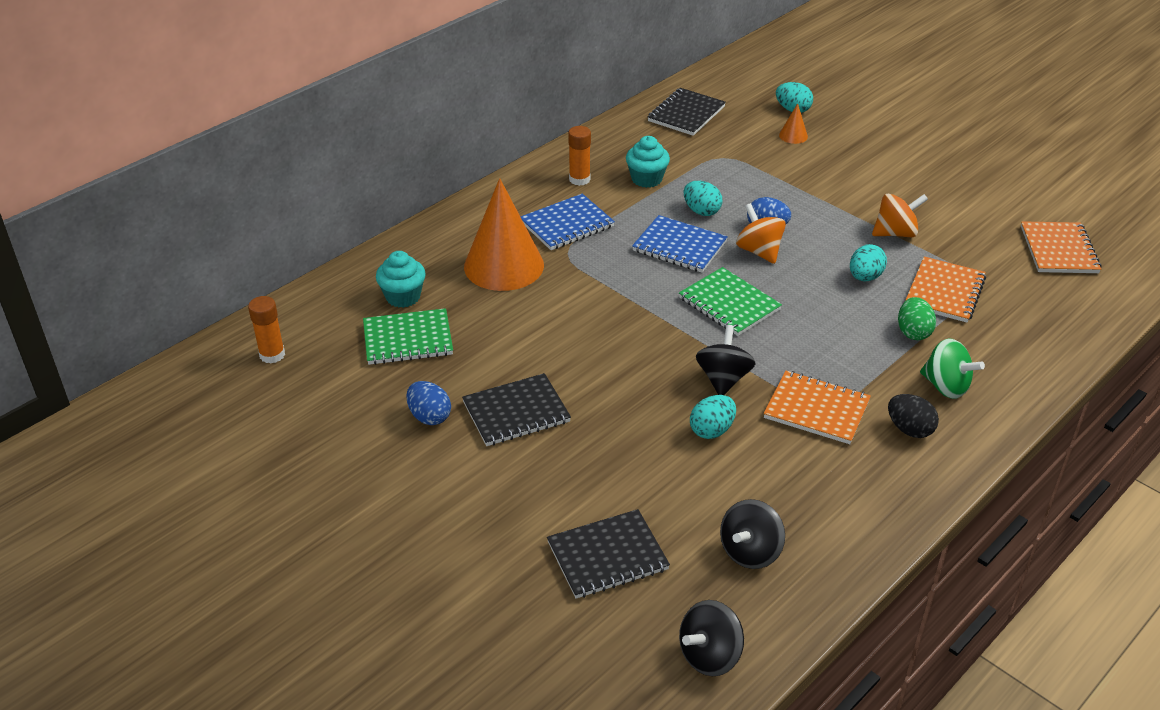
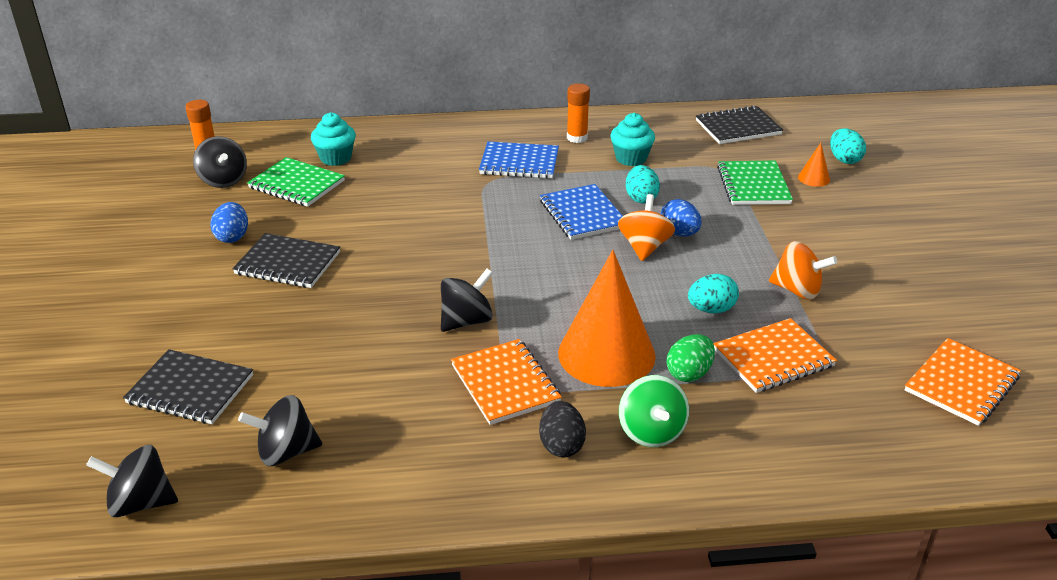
camera: 40 degrees right, 5 degrees down
(331, 371) = (223, 180): none -> black spinning top
(504, 265) = (431, 169): orange cone -> orange cone (606, 354)
(711, 430) = (399, 351): turquoise egg -> none
(729, 304) = (557, 272): green notebook -> green notebook (753, 185)

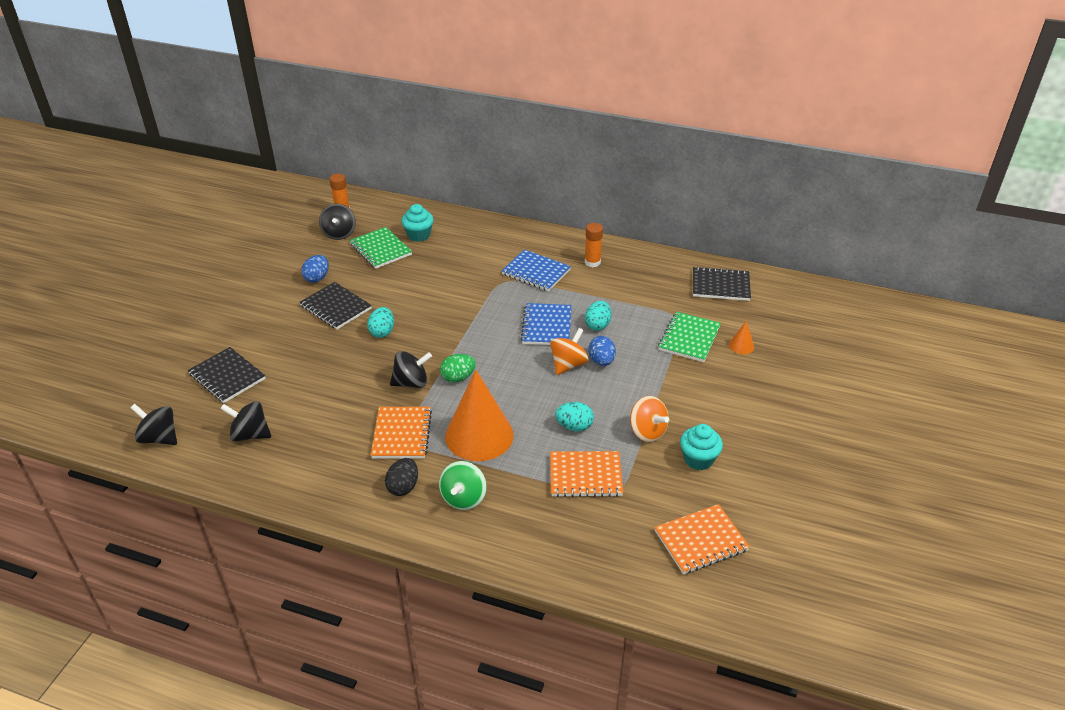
camera: 25 degrees right, 5 degrees up
(631, 158) = (617, 290): turquoise cupcake -> turquoise cupcake (698, 459)
(689, 373) = (520, 467): green egg -> green egg (458, 378)
(844, 159) = (780, 336): turquoise egg -> turquoise egg (382, 332)

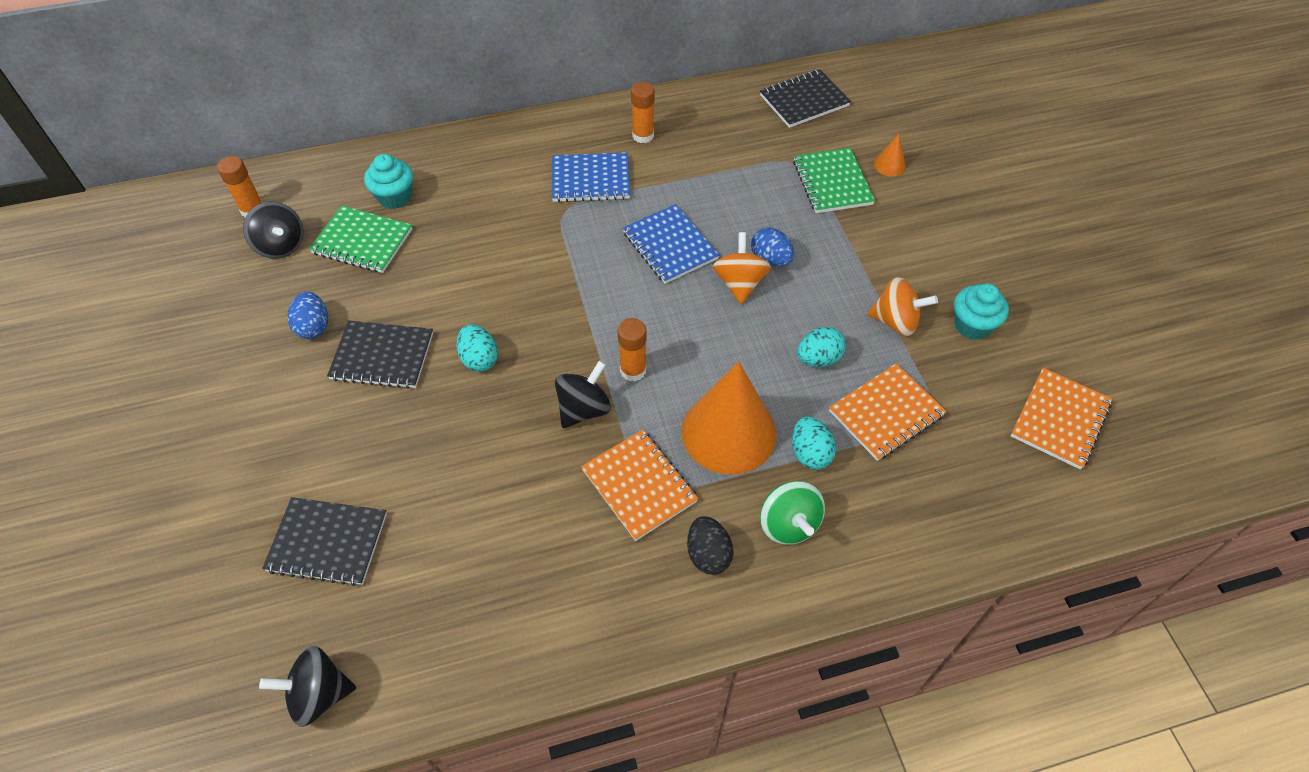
camera: 35 degrees left, 15 degrees up
(250, 434) = (445, 607): black spinning top -> none
(458, 378) = (633, 370): green egg -> orange glue stick
(597, 325) = (724, 215): turquoise egg -> turquoise egg (810, 453)

